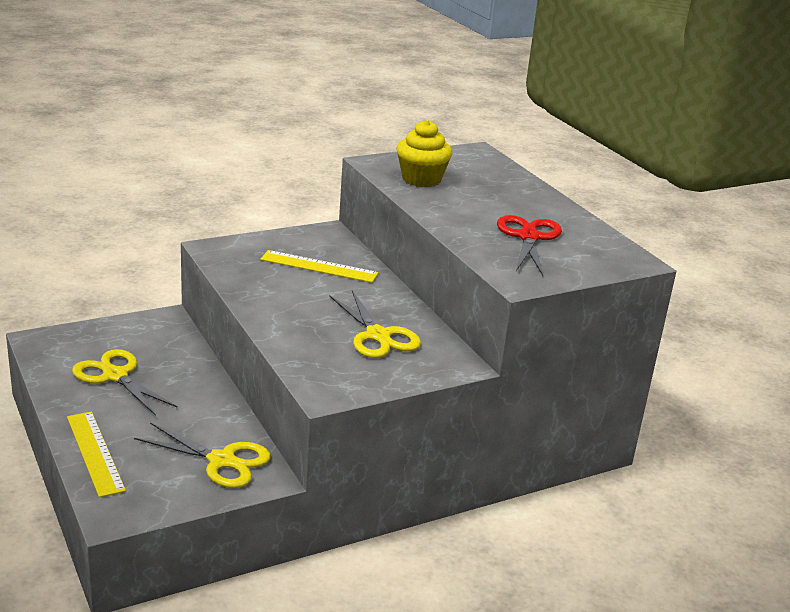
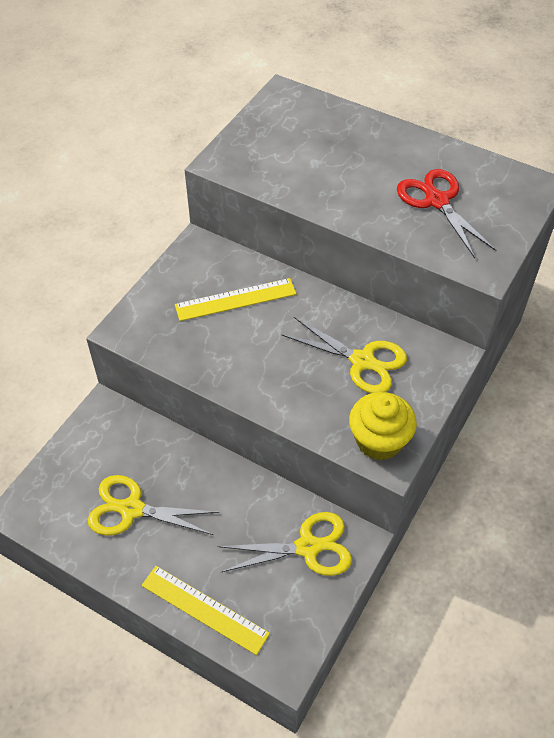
camera: 30 degrees left, 25 degrees up
(421, 179) = (282, 165): yellow cupcake -> yellow cupcake (379, 440)

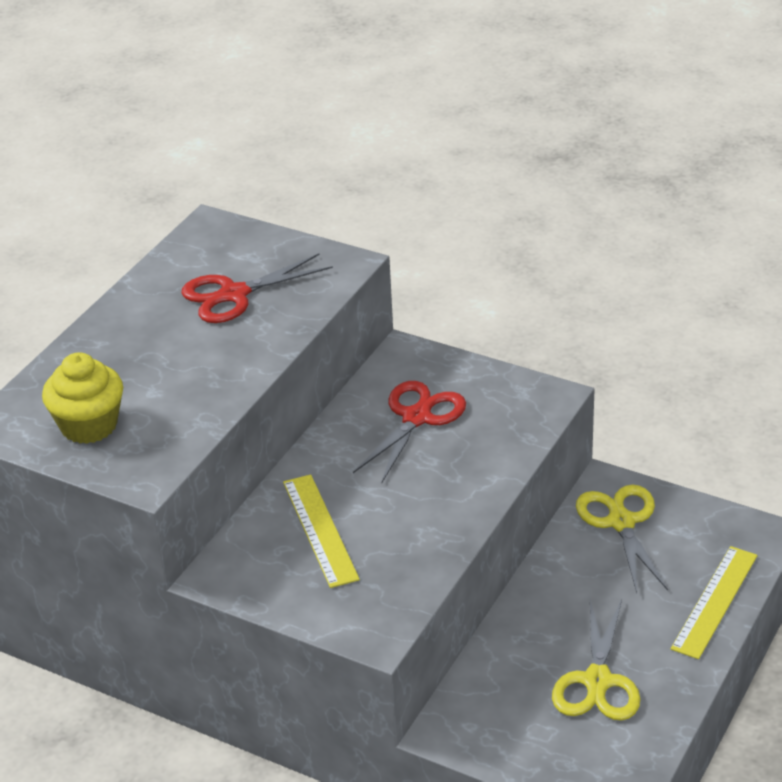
camera: 90 degrees left, 15 degrees down
(362, 361) = (417, 417): yellow scissors -> red scissors
(379, 440) = (528, 403): yellow cupcake -> yellow cupcake (89, 425)

